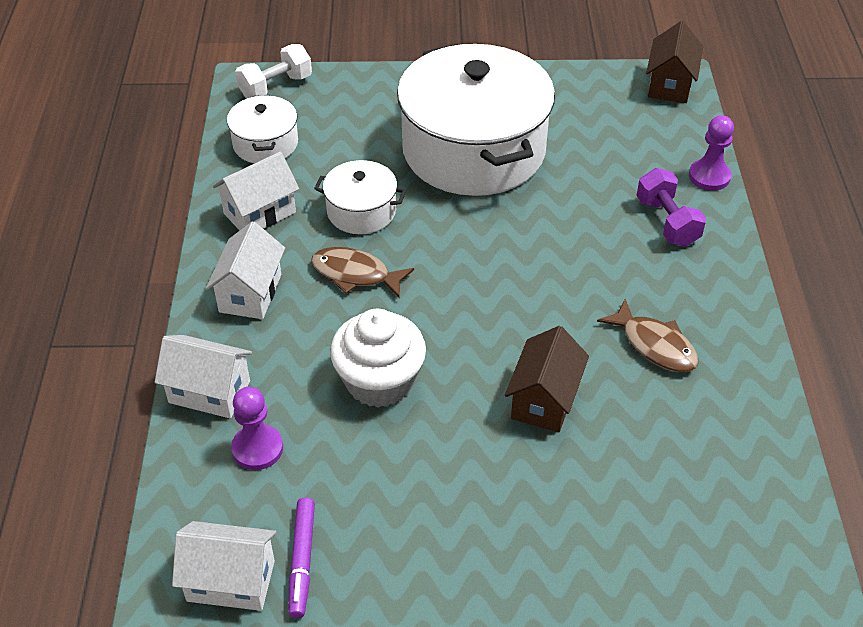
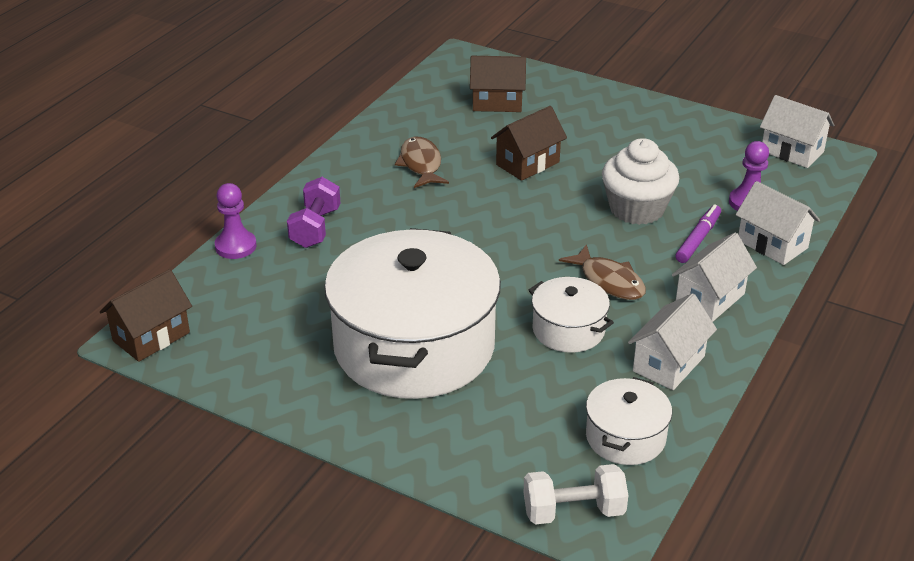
camera: 150 degrees left, 10 degrees down
(259, 213) = (668, 364): white house -> white house turned 45 degrees counterclockwise
(302, 561) = (742, 146): purple marker -> purple marker (698, 239)
(669, 500) = (497, 102): none -> brown house

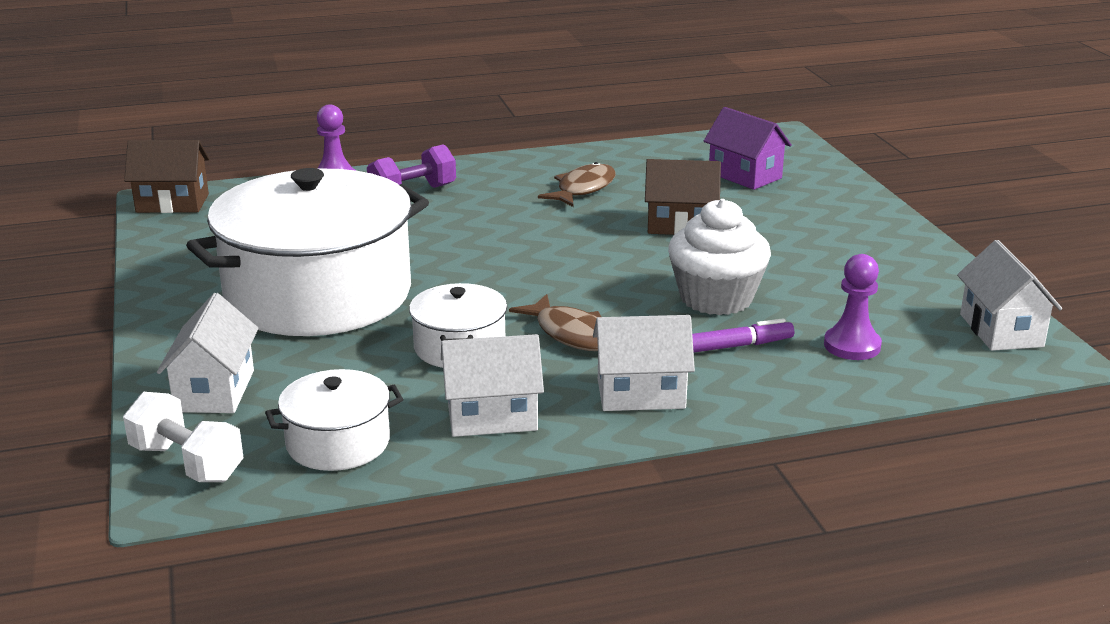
camera: 45 degrees right, 10 degrees down
(497, 102) = (745, 175): brown house -> purple house
(609, 281) = (571, 334): brown fish -> brown fish turned 45 degrees counterclockwise
(772, 244) = (805, 388): white house -> white house (215, 391)

